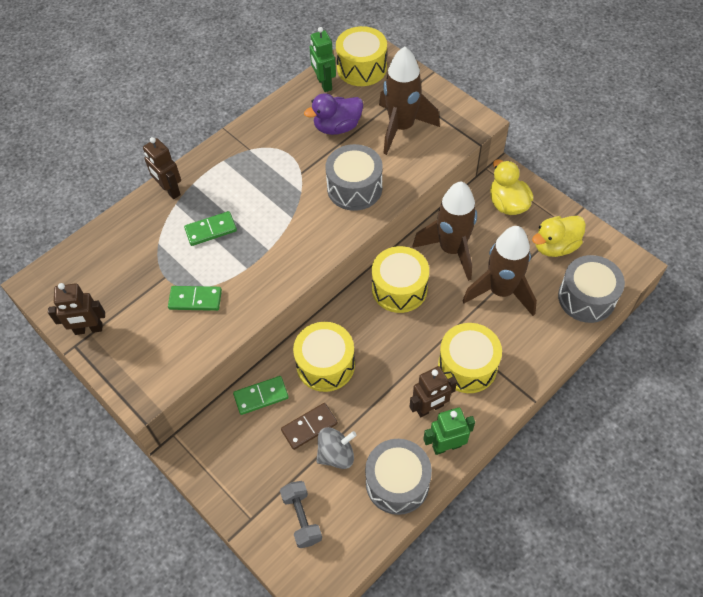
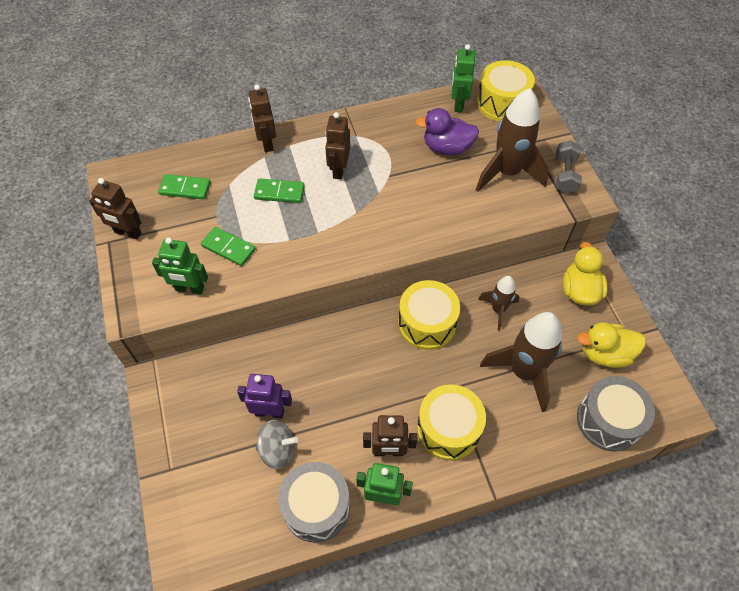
camera: 25 degrees right, 0 degrees up
(182, 351) = (189, 289): none -> green robot
(253, 186) = (339, 170): none -> brown robot
(261, 396) = (245, 362): green domino -> green domino (185, 188)
(302, 518) = (212, 493): grey dumbbell -> grey dumbbell (565, 175)
(309, 427) = (269, 412): brown domino -> purple robot
(325, 364) = (318, 362): yellow drum -> none
(354, 188) = (429, 210): grey drum -> none
(451, 249) = (498, 310): brown rocket -> brown rocket, size x0.55

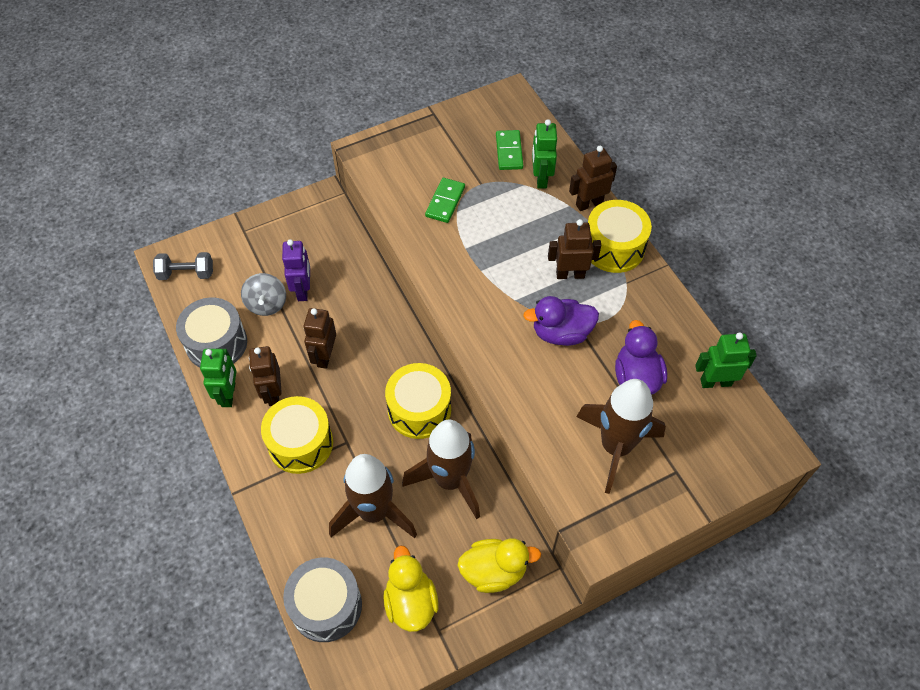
camera: 80 degrees right, 0 degrees up
(128, 233) = (446, 124): brown robot -> brown robot (325, 356)
(189, 289) = (393, 184): green robot -> green robot (541, 178)
(279, 192) = (524, 228): green domino -> none
(397, 186) = (561, 333): none -> purple duck
(498, 310) = (450, 480): brown rocket -> brown rocket, size x1.81
(502, 103) = (735, 433): yellow drum -> yellow drum (614, 247)
(565, 175) = (631, 516): grey dumbbell -> grey dumbbell (186, 273)

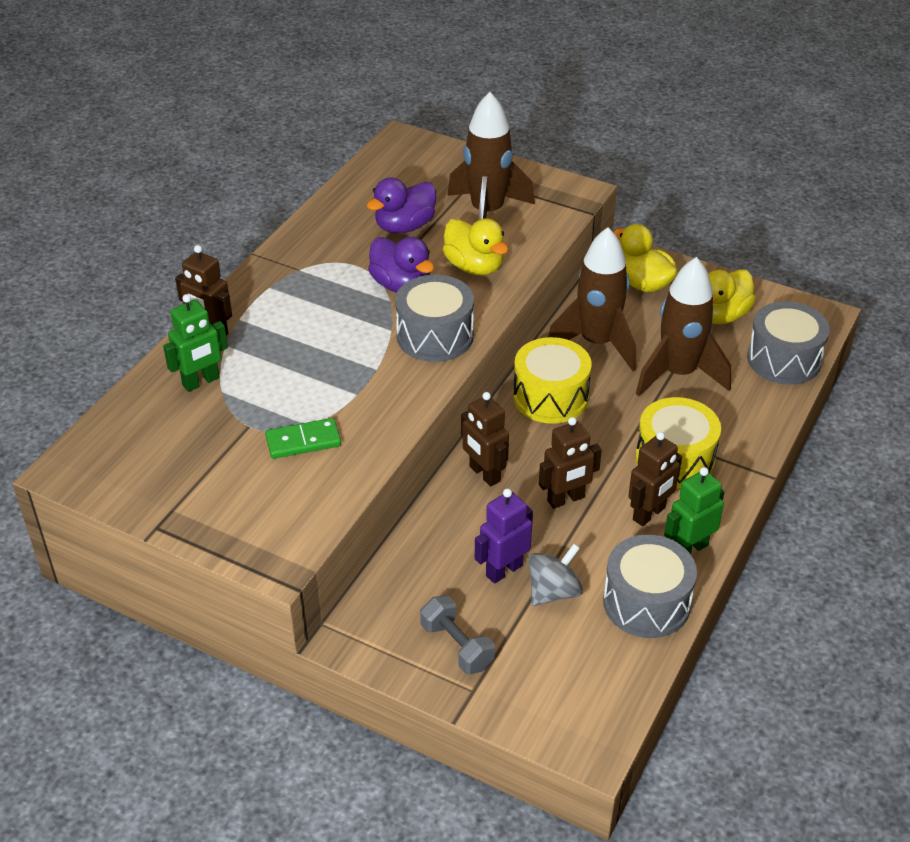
camera: 125 degrees left, 15 degrees down
(186, 273) = (590, 704): grey dumbbell -> grey dumbbell (457, 646)
(488, 321) = (435, 336): none -> grey drum
(509, 152) = (176, 426): green domino -> none
(549, 393) = (474, 267): none -> yellow duck
(570, 274) = (323, 307): brown robot -> brown robot (484, 474)
(614, 247) = (260, 292): yellow drum -> none
(715, 382) = (365, 185): green robot -> none

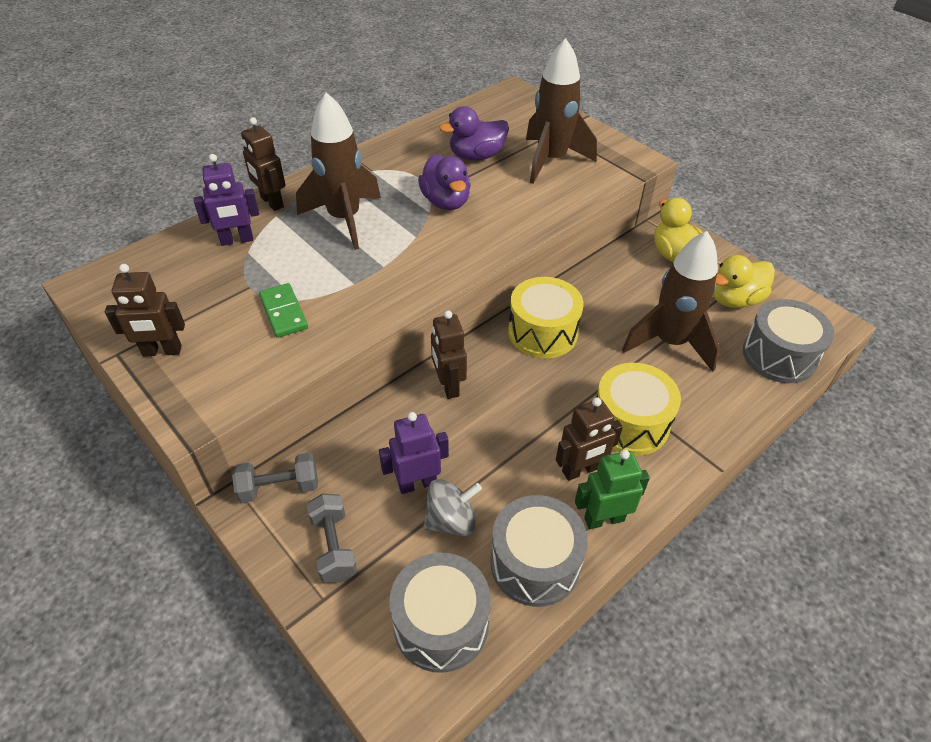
camera: 20 degrees right, 5 degrees up
(201, 382) = (237, 240): green robot -> purple robot
(303, 441) = (283, 312): green domino -> green domino turned 60 degrees clockwise
(372, 613) = (279, 487): none -> grey dumbbell
(435, 336) = (449, 250): grey drum -> grey drum (441, 623)
(474, 267) = (516, 201): yellow duck -> none
(566, 499) = (509, 431): brown robot -> brown robot (162, 351)
(597, 343) = (607, 296): brown rocket -> brown rocket (344, 219)

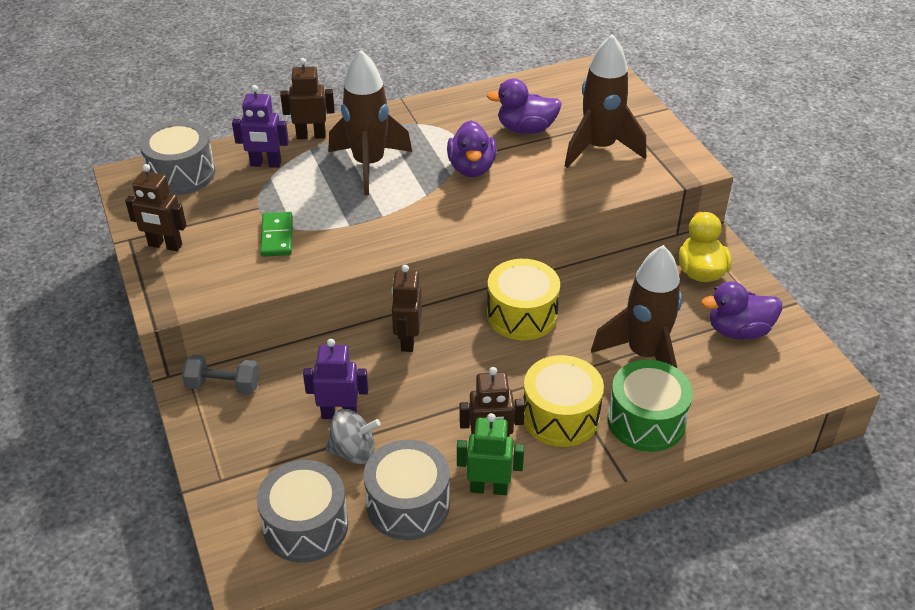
camera: 20 degrees right, 5 degrees down
(271, 202) = (311, 135): brown robot -> brown robot turned 105 degrees clockwise
(334, 546) = (247, 443): grey dumbbell -> none
(707, 405) = (646, 421): none -> green drum
(734, 299) = (738, 330): yellow duck -> purple duck
(779, 356) = (751, 395): grey drum -> grey drum (181, 174)

